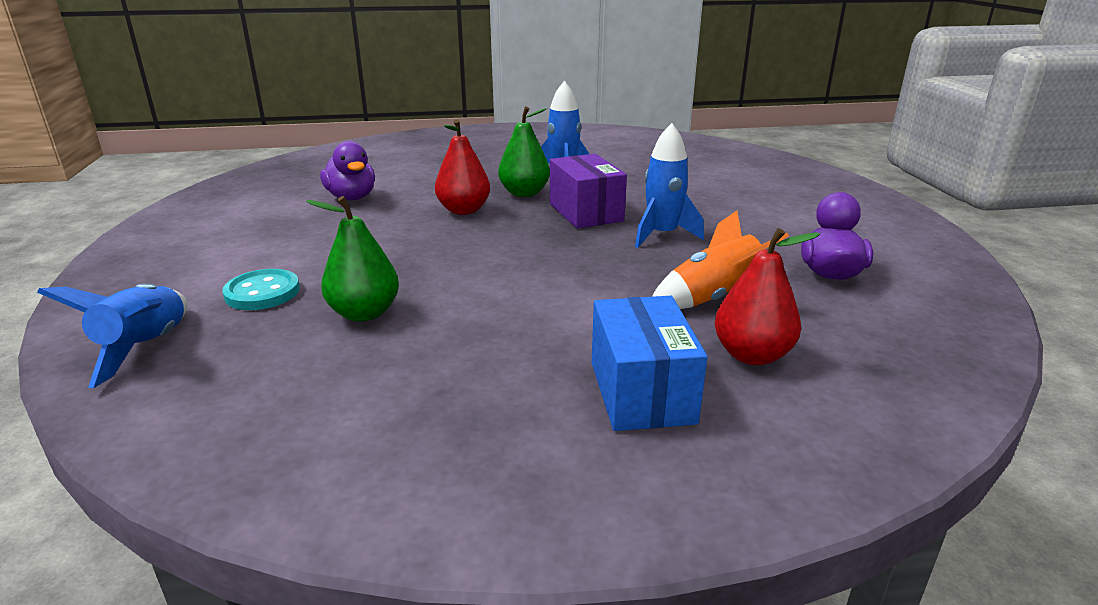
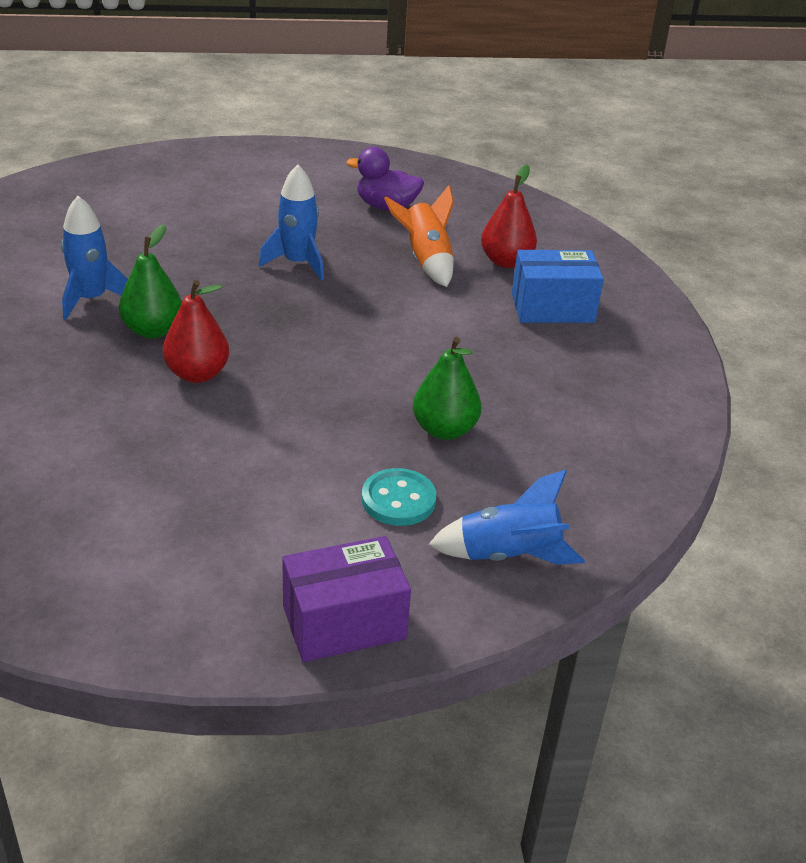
camera: 90 degrees left, 10 degrees up
(352, 197) = (119, 464): purple duck -> none
(585, 212) = (227, 297): purple box -> purple box (344, 623)

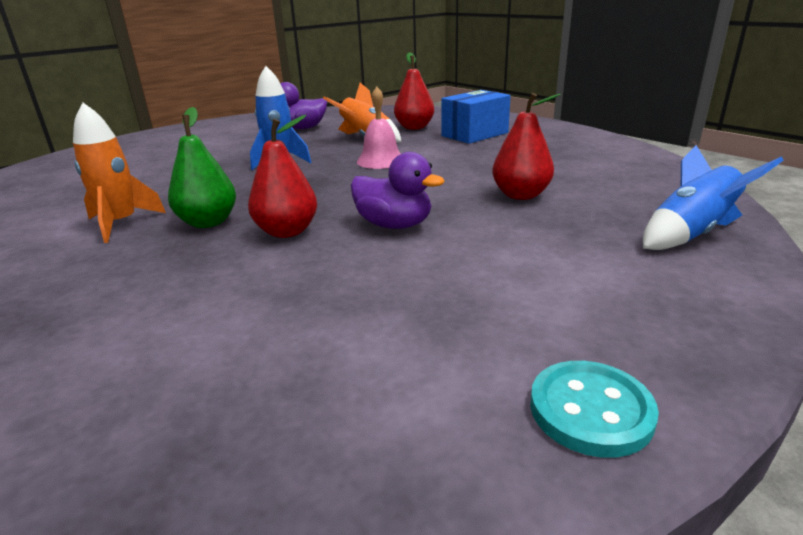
camera: 30 degrees left, 10 degrees down
(91, 299) = (121, 224): blue rocket -> orange rocket
(285, 410) = (394, 225): none -> purple duck
(344, 623) = (692, 328): purple box -> none
(390, 309) = (381, 161): none -> pink bell
(398, 500) = (566, 237): turquoise button -> turquoise button (590, 410)
(444, 430) = (520, 195): green pear -> red pear

